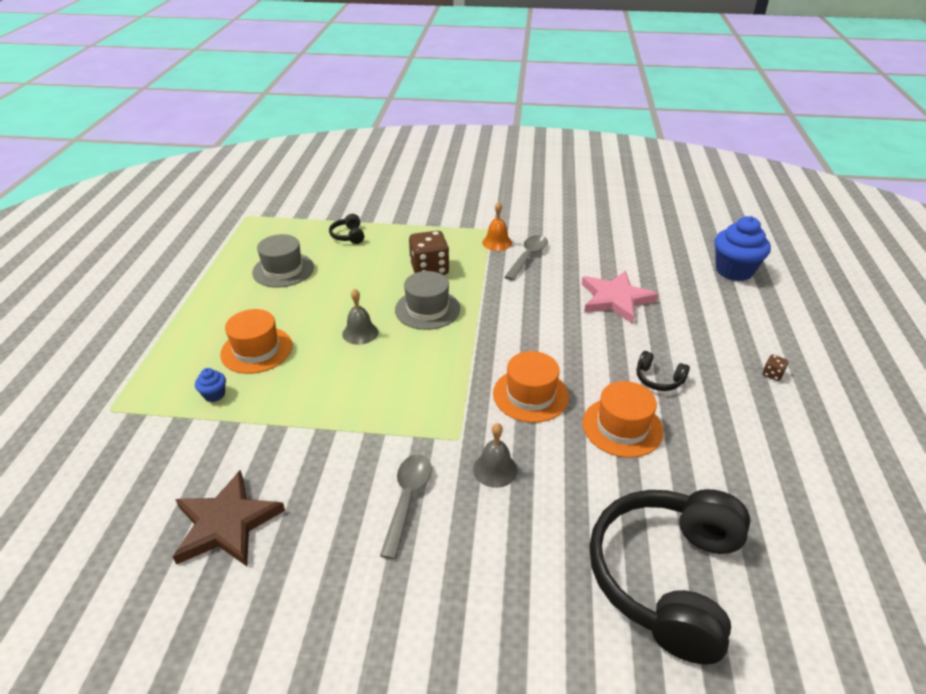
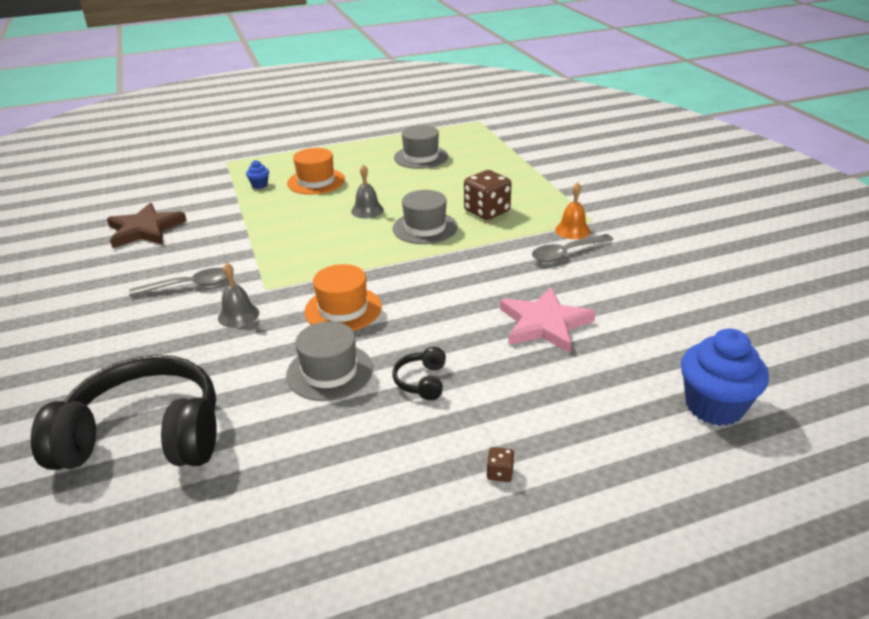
camera: 65 degrees right, 5 degrees down
(348, 236) = (497, 164): black headphones -> none
(528, 257) = (566, 253): grey spoon -> grey spoon turned 150 degrees clockwise
(622, 427) = (329, 372): orange hat -> grey hat

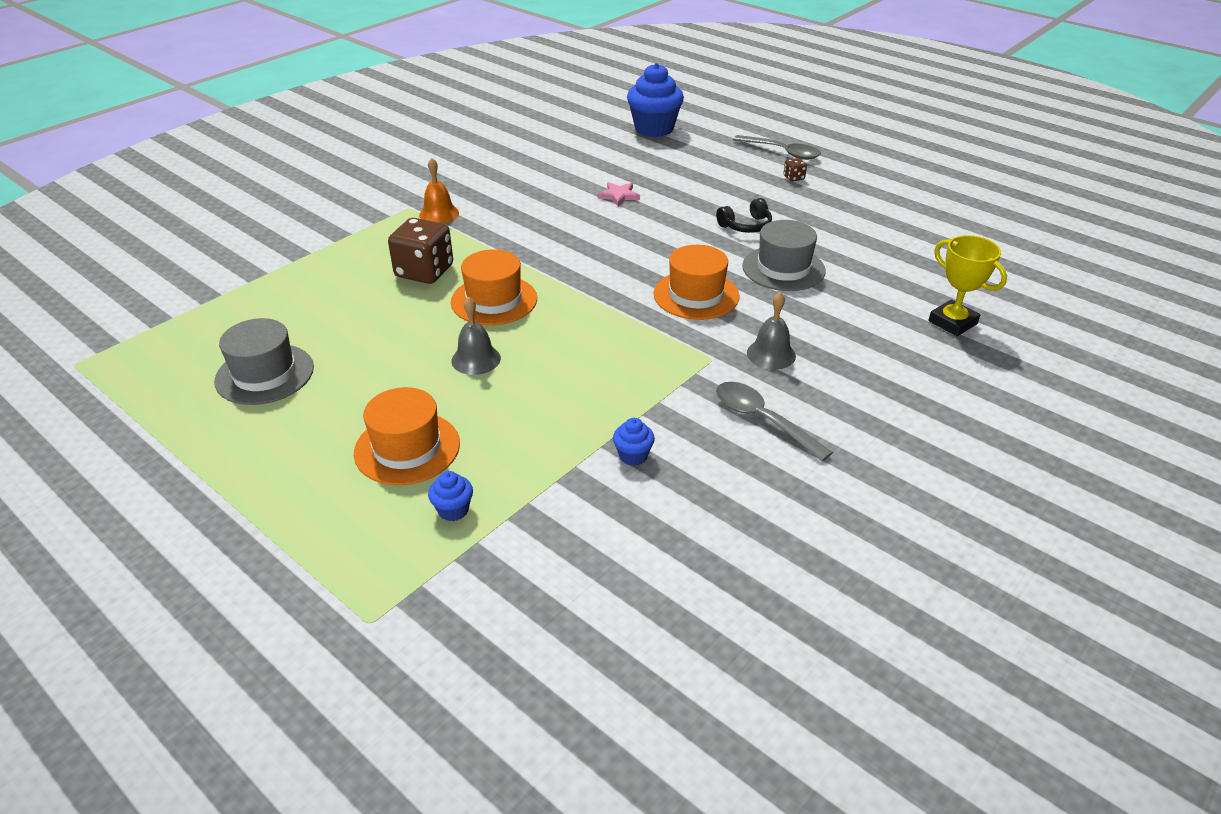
camera: 120 degrees left, 5 degrees up
(145, 230) = (686, 560): brown star -> none
(145, 436) = (952, 322): black headphones -> yellow trophy
(226, 236) = (633, 456): none -> blue cupcake
(425, 228) = (494, 300): grey hat -> orange hat
(544, 324) = (619, 196): pink star -> pink star, size x0.48
(566, 253) = (490, 208): grey spoon -> grey spoon (782, 152)

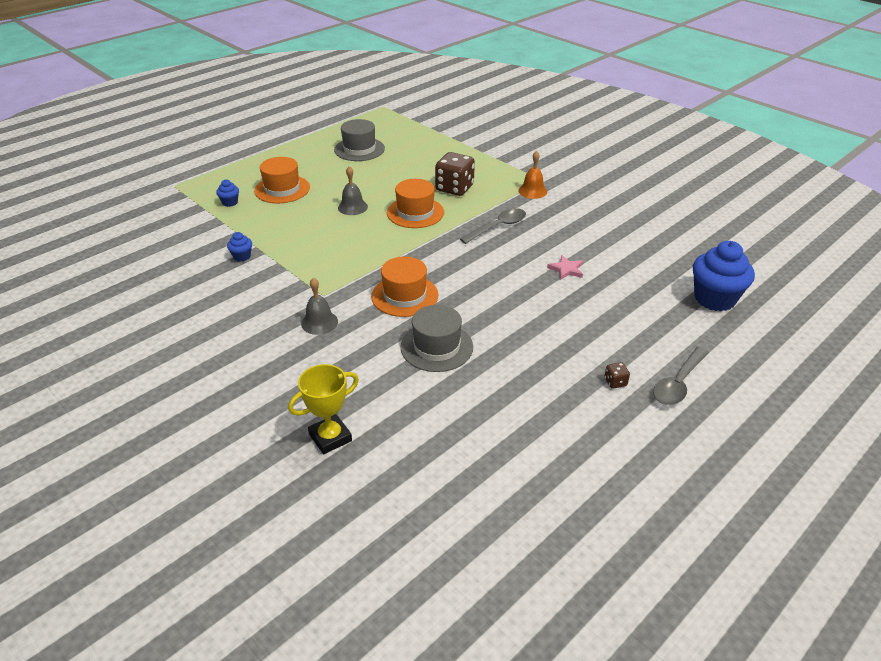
camera: 95 degrees right, 0 degrees up
(745, 226) = (512, 335): black headphones -> none
(762, 420) = (250, 308): grey spoon -> grey spoon (498, 227)

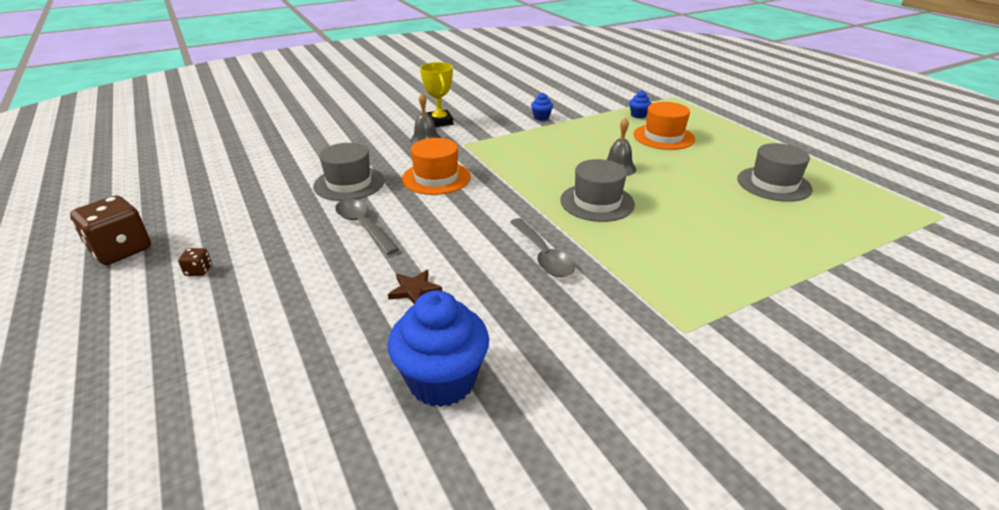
camera: 105 degrees right, 5 degrees down
(330, 437) = (296, 136): yellow trophy -> yellow trophy (439, 122)
(415, 212) = (597, 202): orange hat -> grey hat
(454, 188) = (658, 239): brown dice -> brown dice (121, 250)
(532, 191) = (643, 311): orange bell -> none
(566, 269) = (414, 290): pink star -> brown star
(678, 383) = (143, 317): grey spoon -> grey spoon (363, 226)
(714, 299) = (234, 431): blue cupcake -> blue cupcake (442, 381)

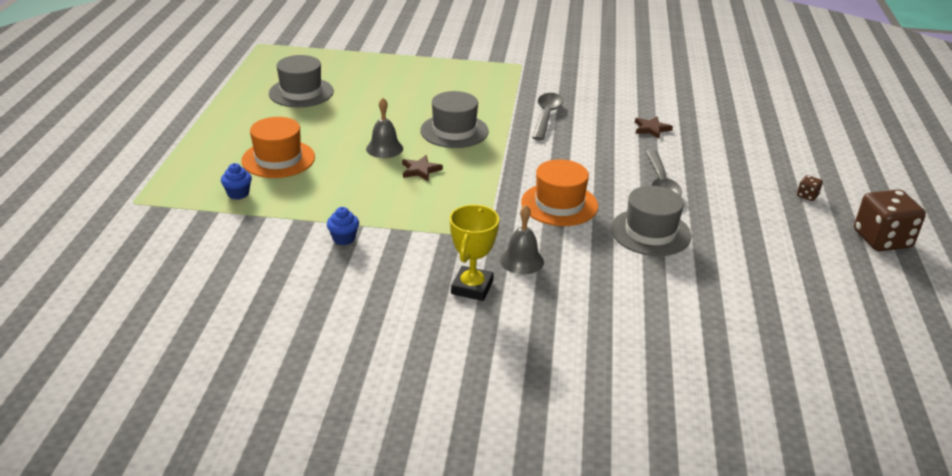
camera: 145 degrees left, 0 degrees up
(442, 381) = (666, 90): blue cupcake -> none
(566, 163) = (420, 170): none -> brown star

